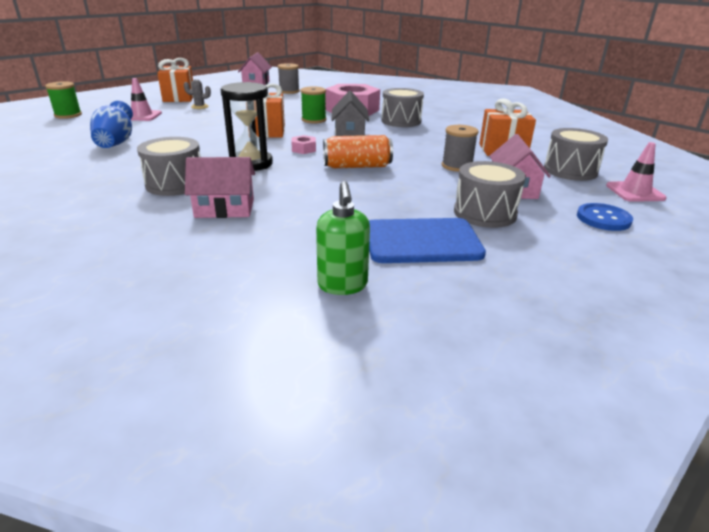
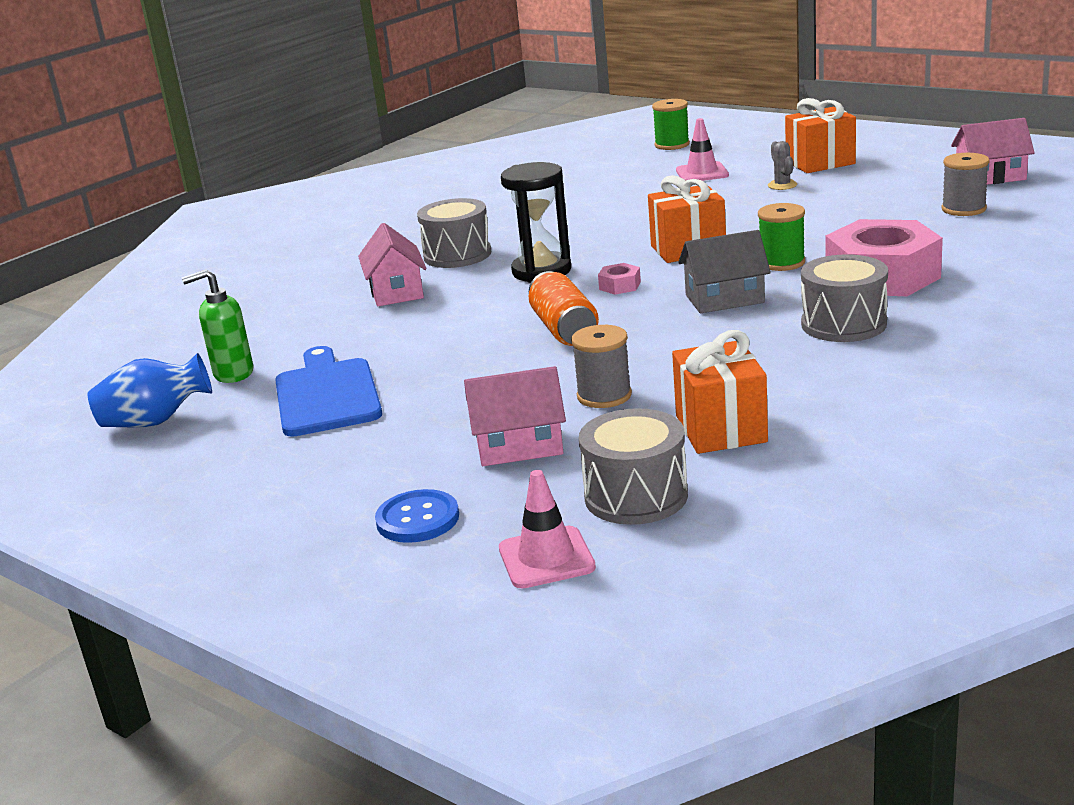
camera: 85 degrees right, 5 degrees down
(116, 143) = (578, 195): blue vase -> blue vase (155, 422)
(485, 213) = (417, 429): grey drum -> none

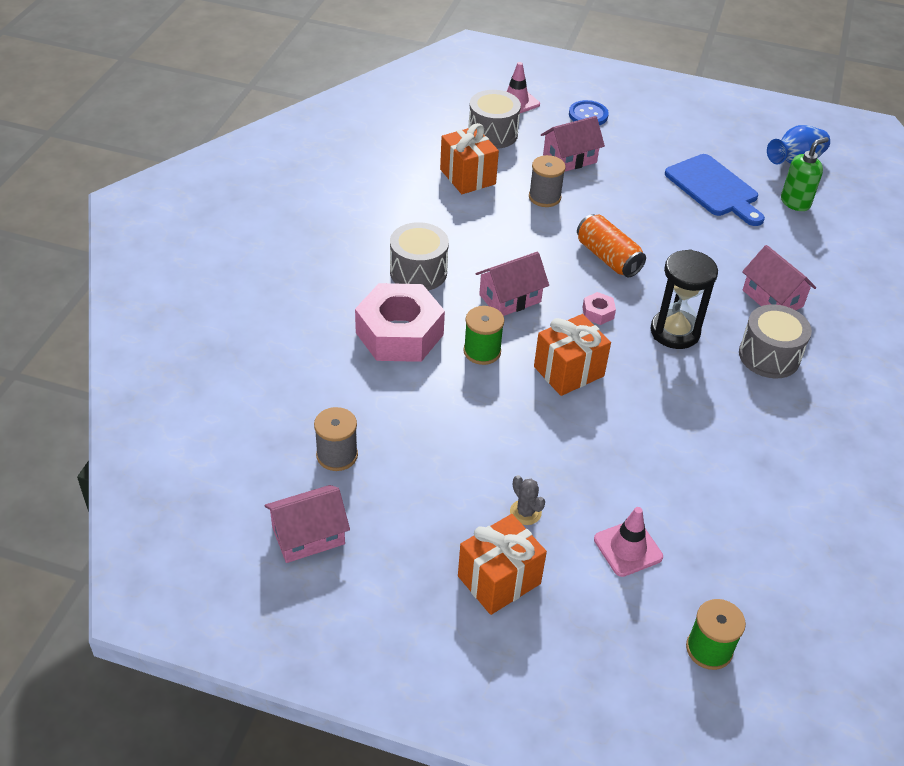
camera: 155 degrees right, 20 degrees up
(724, 299) = (510, 298): grey house -> pink house

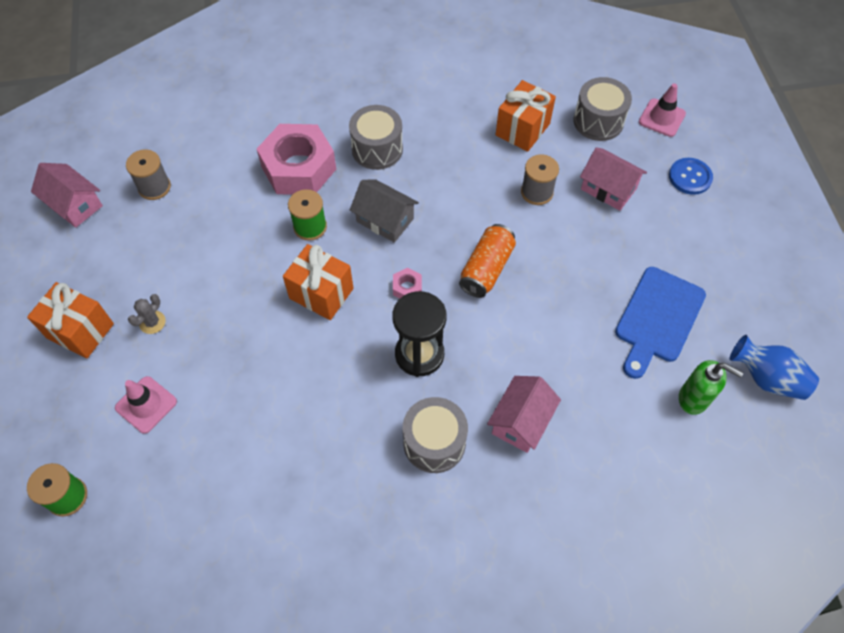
camera: 65 degrees right, 15 degrees up
(510, 298) = (385, 220): pink house -> grey house

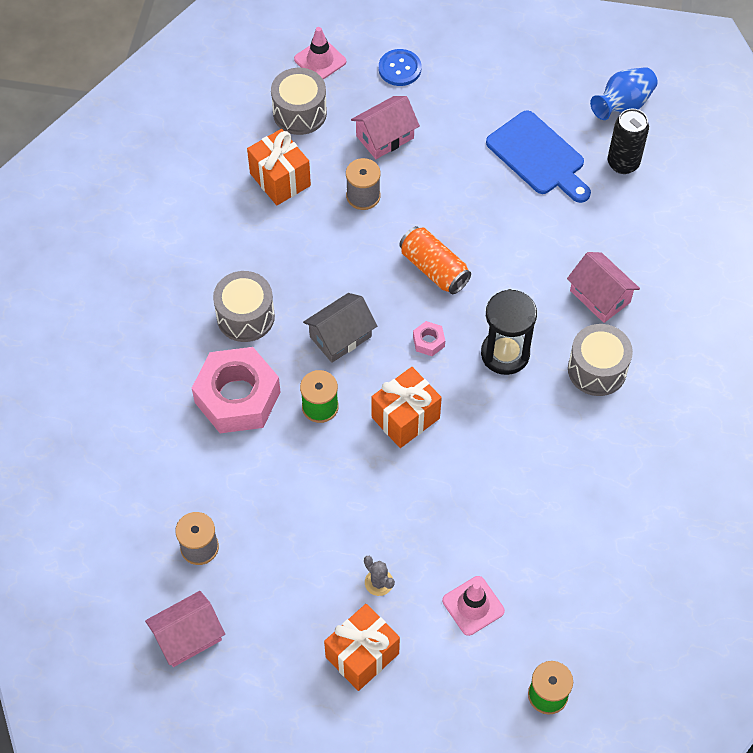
camera: 70 degrees left, 0 degrees up
(693, 399) = (623, 163): green soap dispenser -> black can

